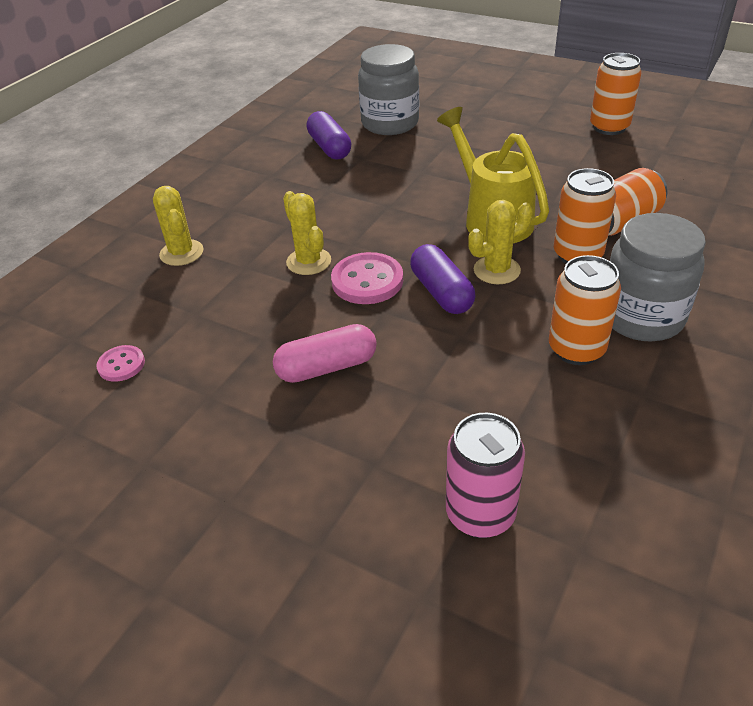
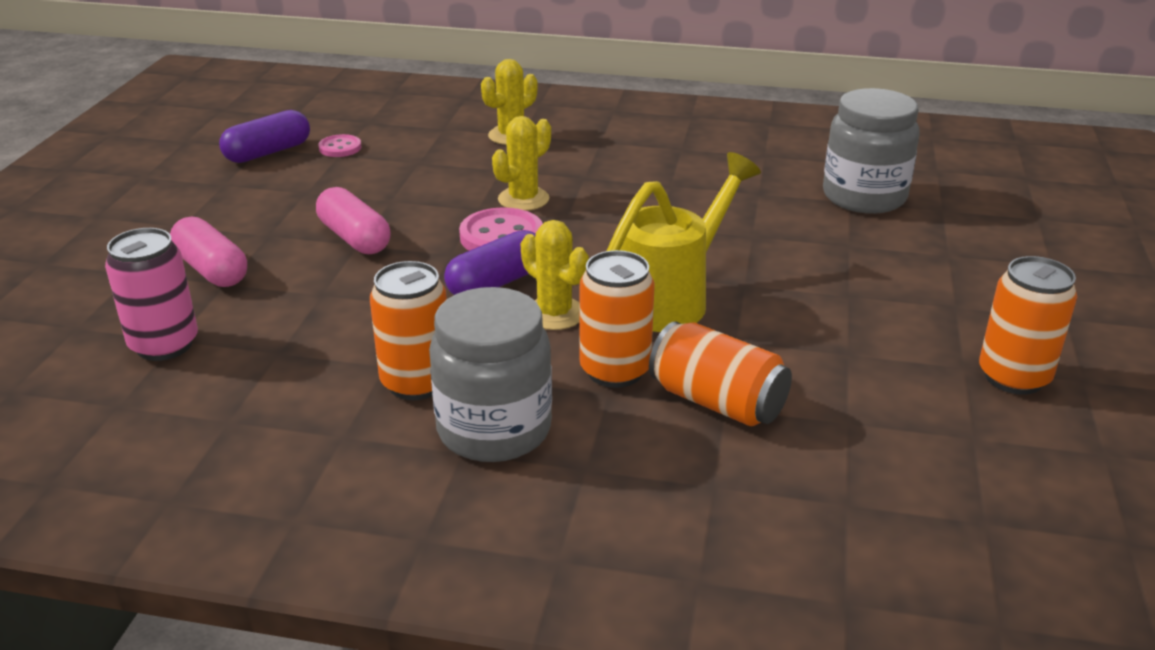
camera: 70 degrees right, 10 degrees down
(329, 147) = (769, 169): purple capsule -> purple capsule (268, 152)
(343, 476) = (211, 270): none -> pink capsule

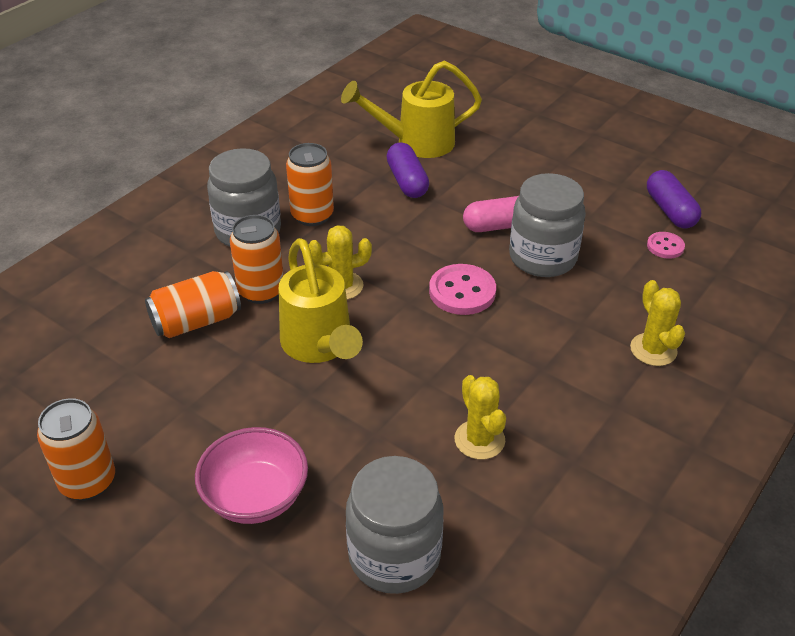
camera: 115 degrees right, 10 degrees up
(164, 345) = (415, 143): pink can -> yellow watering can
(211, 270) = (492, 166): pink capsule -> none
(404, 204) = (542, 258): none -> grey jar
(496, 283) = (398, 272): purple capsule -> purple capsule (407, 181)
(523, 199) = (517, 320): yellow cactus -> yellow cactus (479, 440)
(896, 273) = (256, 497): none -> pink bowl

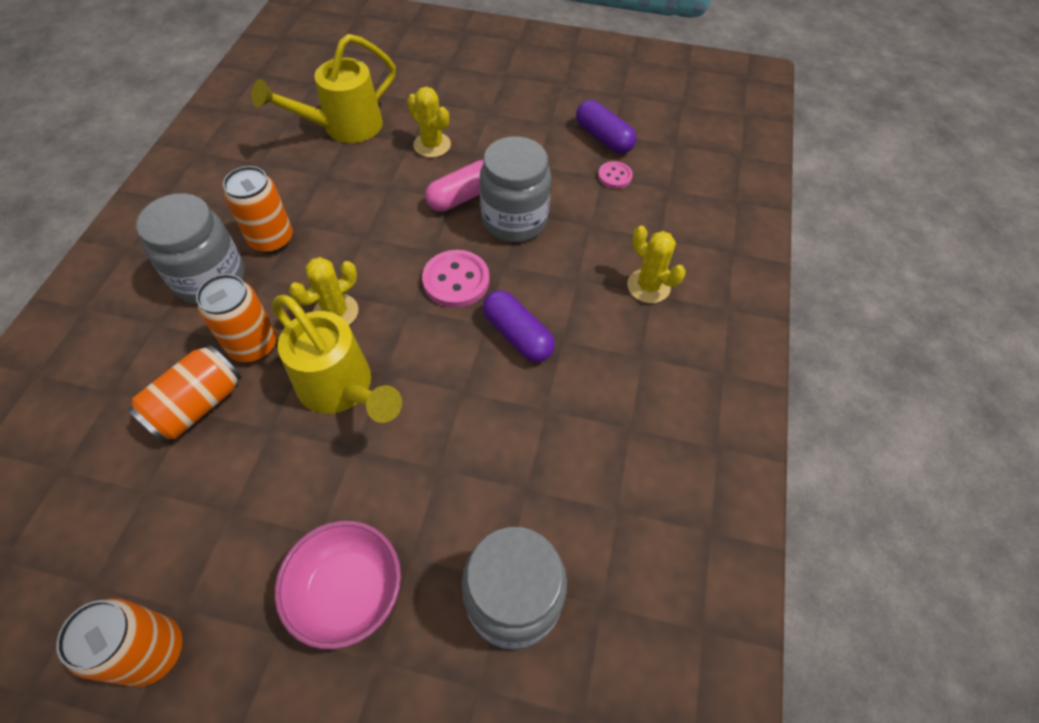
camera: 25 degrees left, 15 degrees up
(407, 181) = (352, 173): purple capsule -> purple capsule (517, 335)
(479, 440) = (538, 438): yellow cactus -> yellow cactus (432, 145)

